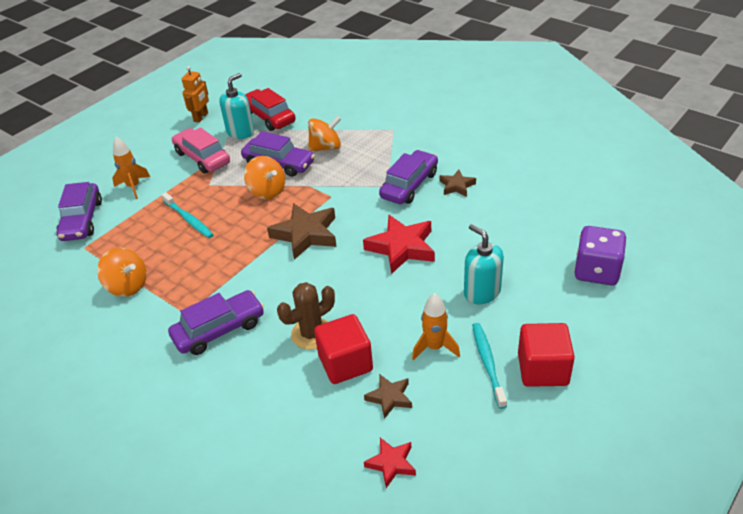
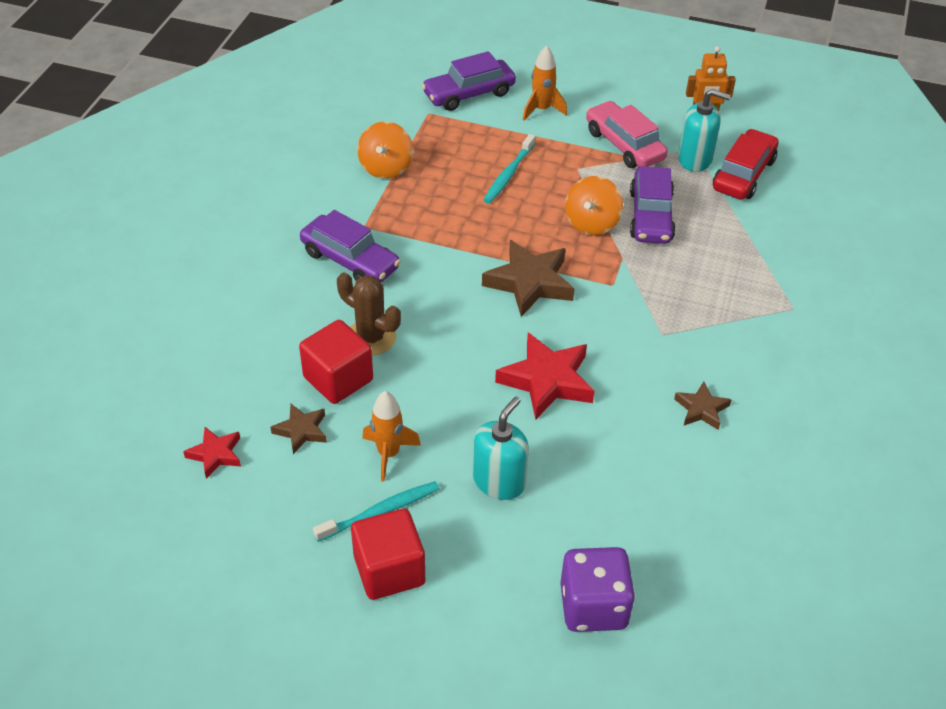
camera: 65 degrees right, 5 degrees up
(202, 158) = (624, 145): pink car -> pink car turned 60 degrees counterclockwise
(326, 147) = (710, 250): orange spinning top -> none
(409, 185) = (676, 357): purple car -> none

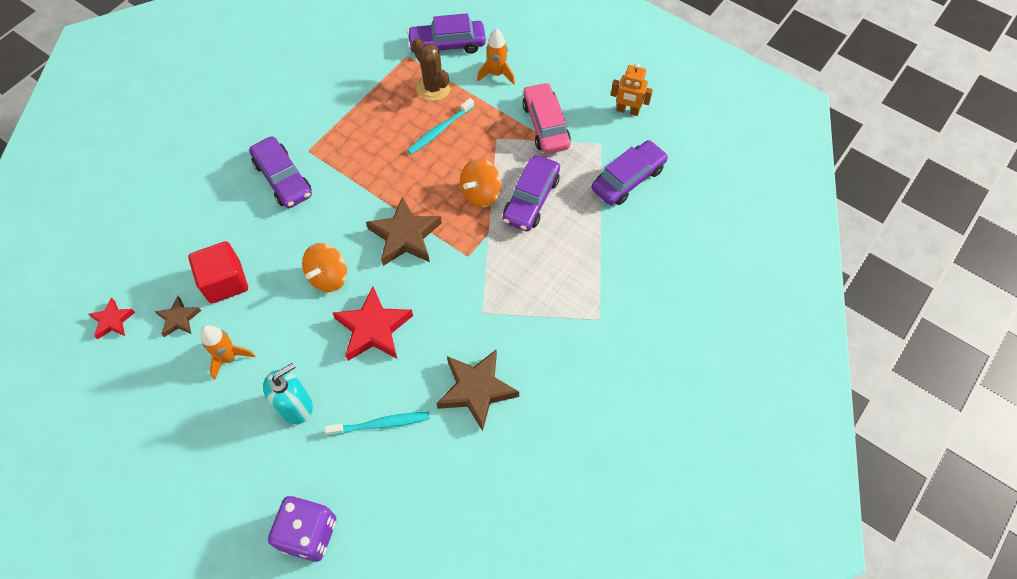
camera: 20 degrees right, 15 degrees up
(371, 337) = (265, 252): brown cactus -> brown cactus (433, 88)
(381, 511) = (201, 404): turquoise toothbrush -> turquoise toothbrush (381, 424)
(386, 167) = (350, 100): orange spinning top -> orange spinning top (328, 277)
(389, 570) = (183, 455): red cube -> none
(695, 159) = (596, 154): turquoise soap dispenser -> none
(701, 409) = (476, 390): brown star -> brown star, size x1.82
(743, 174) = (628, 179): red car -> purple car

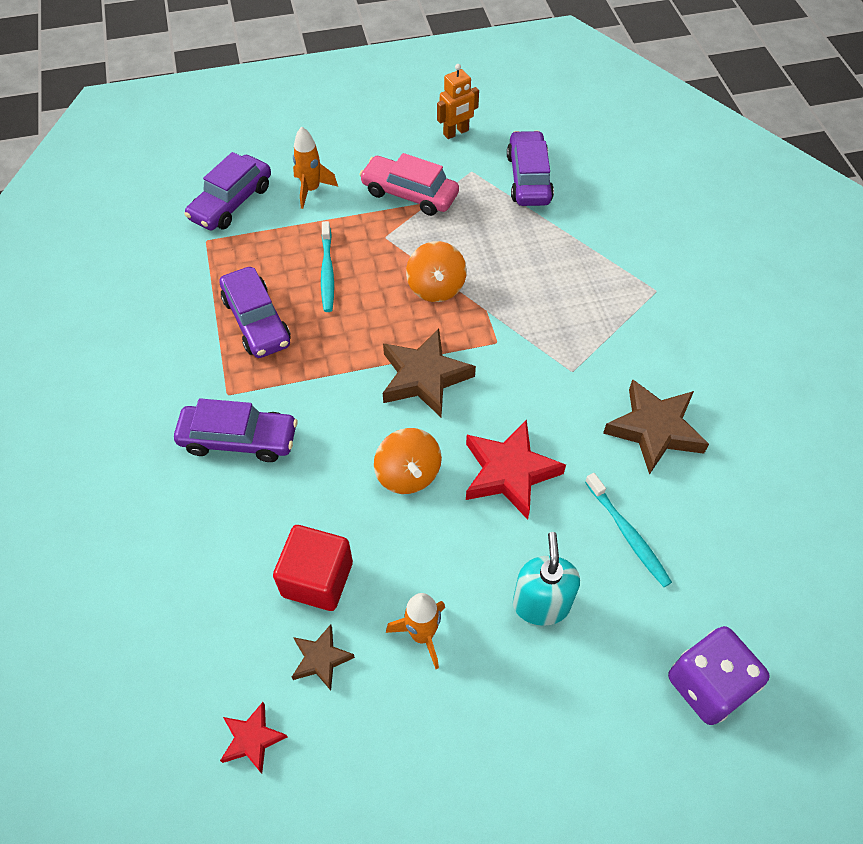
camera: 50 degrees left, 5 degrees down
(381, 424) = (628, 535): turquoise toothbrush -> turquoise toothbrush turned 120 degrees clockwise
(433, 88) = (270, 245): brown cactus -> none
(531, 199) = (481, 256): purple car -> purple car (256, 321)

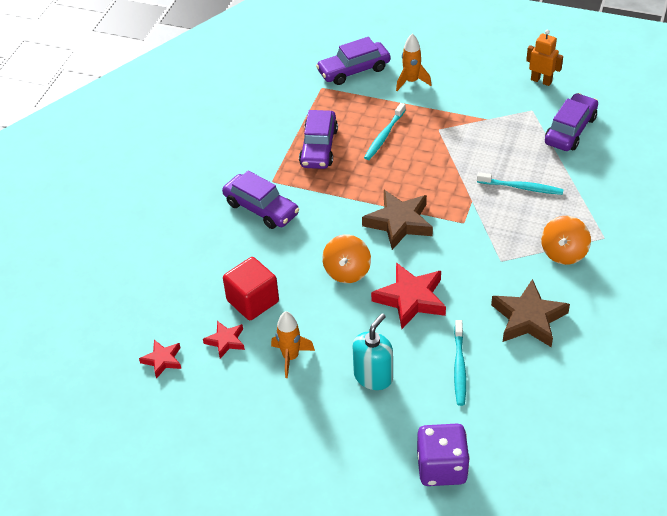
camera: 35 degrees right, 10 degrees down
(321, 659) = (225, 341): brown star -> red star
(409, 194) = (476, 108): pink car -> none
(436, 287) = (448, 173): orange spinning top -> orange spinning top (563, 253)
(456, 132) = (541, 81): orange robot -> orange robot turned 150 degrees counterclockwise
(529, 269) = (522, 187): none -> turquoise toothbrush

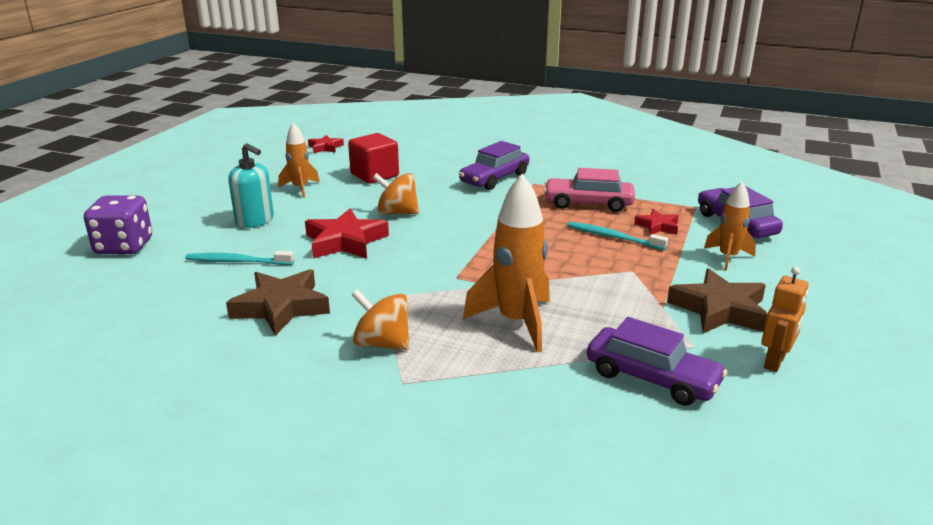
camera: 90 degrees right, 20 degrees down
(225, 341) = (333, 166): red star -> red star (657, 226)
(318, 147) = (588, 203): purple car -> pink car
(399, 223) = (462, 240): brown star -> brown star (719, 310)
(522, 187) = (516, 322): turquoise toothbrush -> orange rocket

